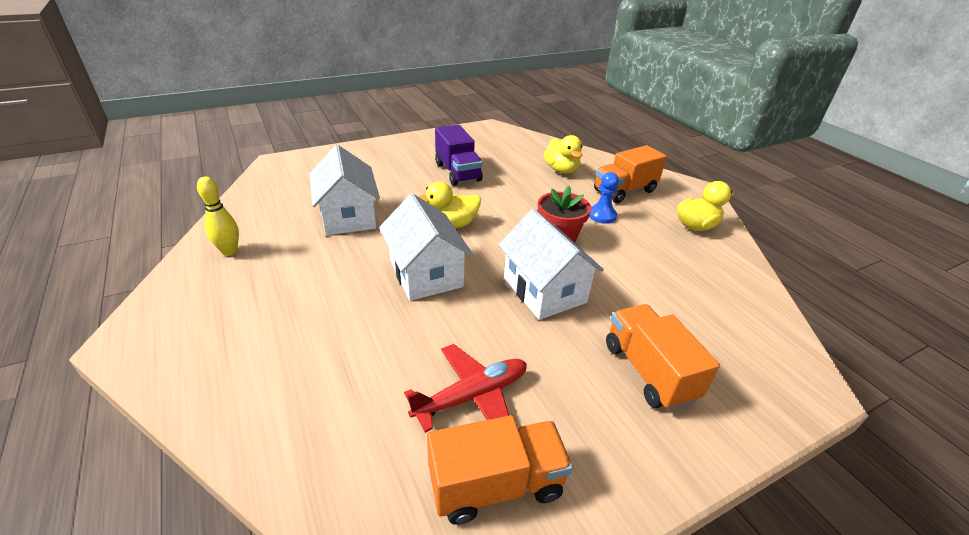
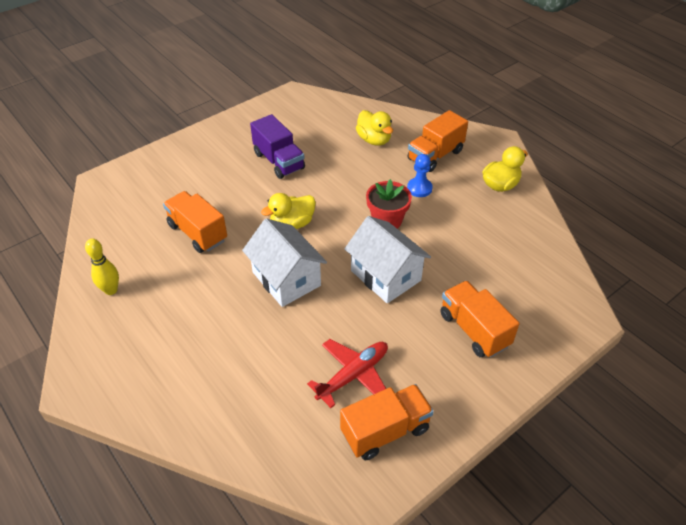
camera: 10 degrees left, 10 degrees up
(348, 216) = (197, 233): white house -> orange truck

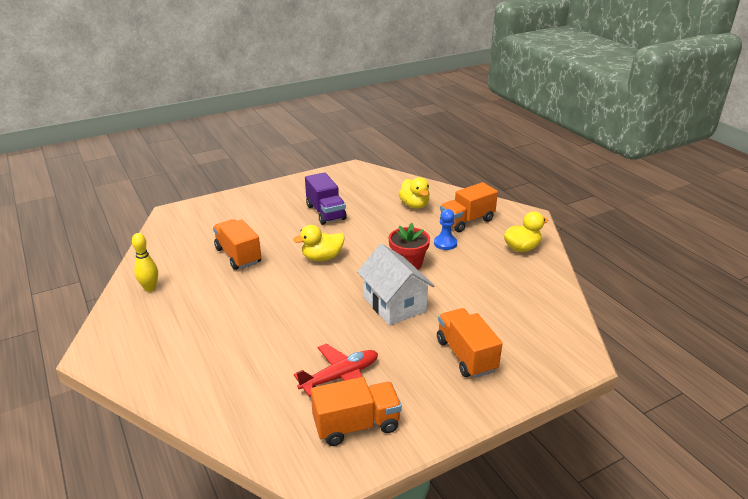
camera: 10 degrees right, 15 degrees down
(286, 279) = (303, 297): white house -> none

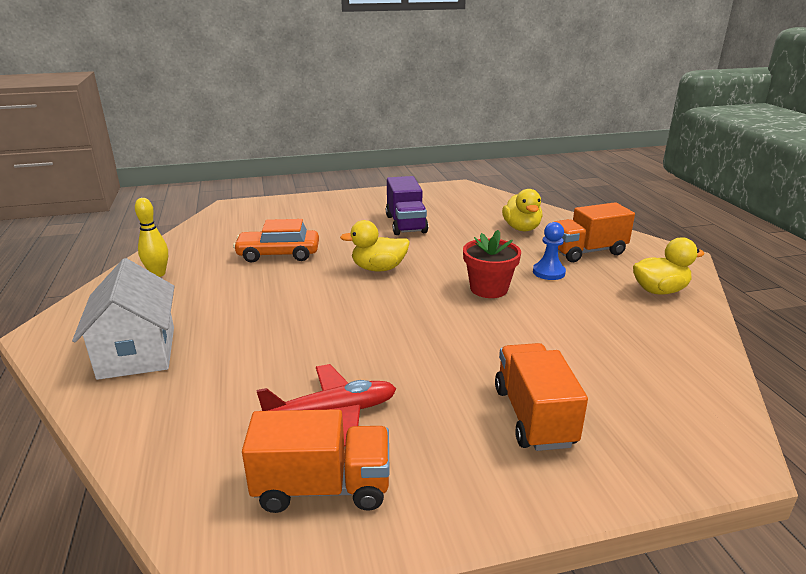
camera: 15 degrees right, 5 degrees down
(238, 255) = (278, 254): orange truck -> orange car
(394, 304) = (450, 333): white house -> white house (137, 352)

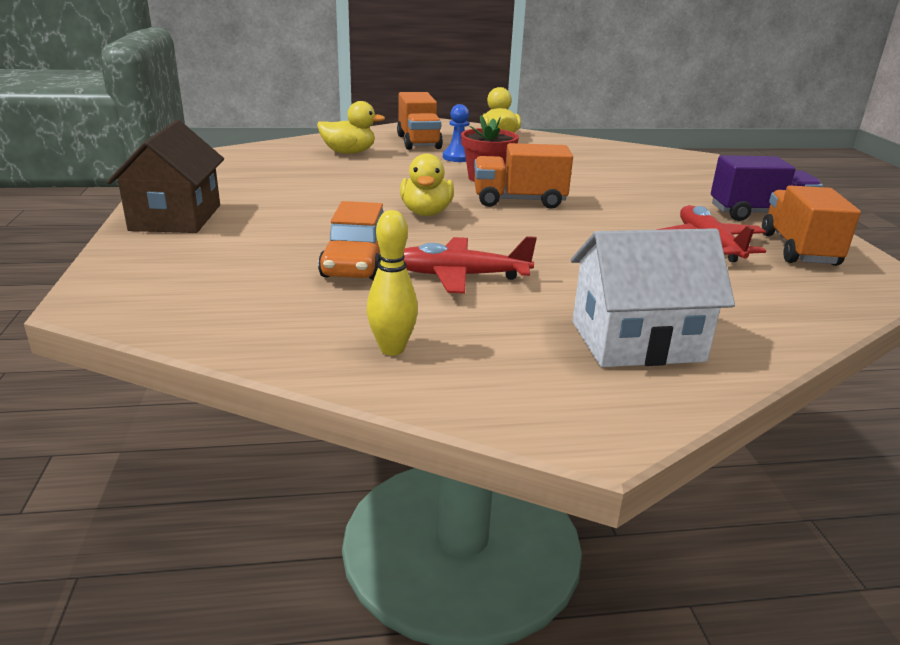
camera: 85 degrees left, 0 degrees up
(254, 287) = (460, 276): none -> red plane
(344, 202) = (176, 217): none -> brown house
(406, 224) = (298, 192): purple truck -> purple truck (758, 214)
(533, 416) = (681, 188): orange truck -> orange truck (519, 201)

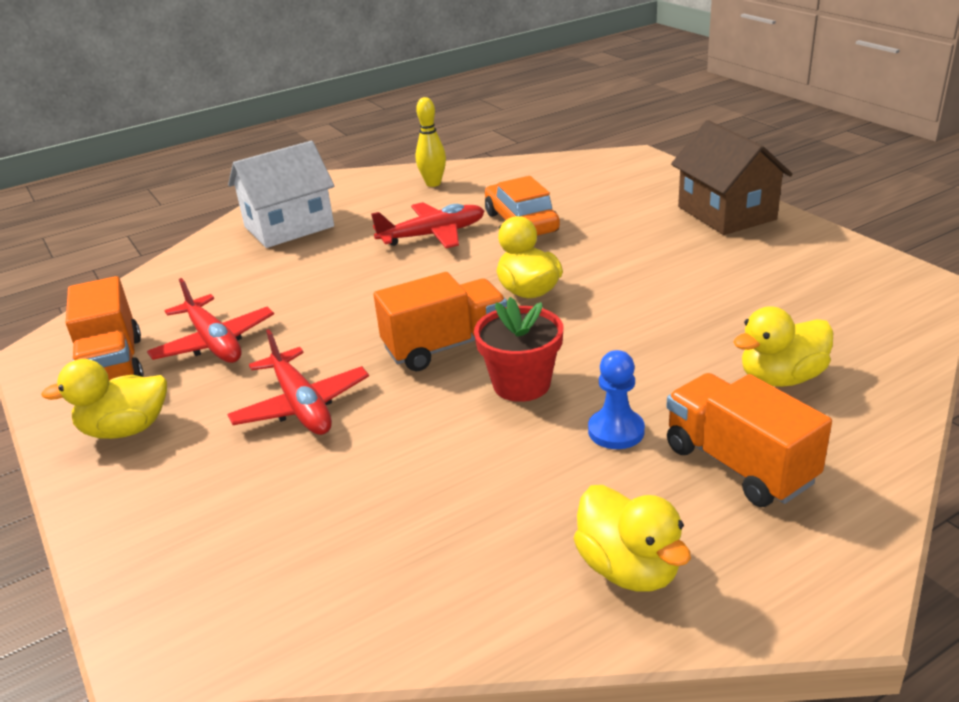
camera: 160 degrees right, 5 degrees up
(632, 198) = (301, 405): none -> red plane
(758, 214) = (126, 429): purple truck -> yellow duck

